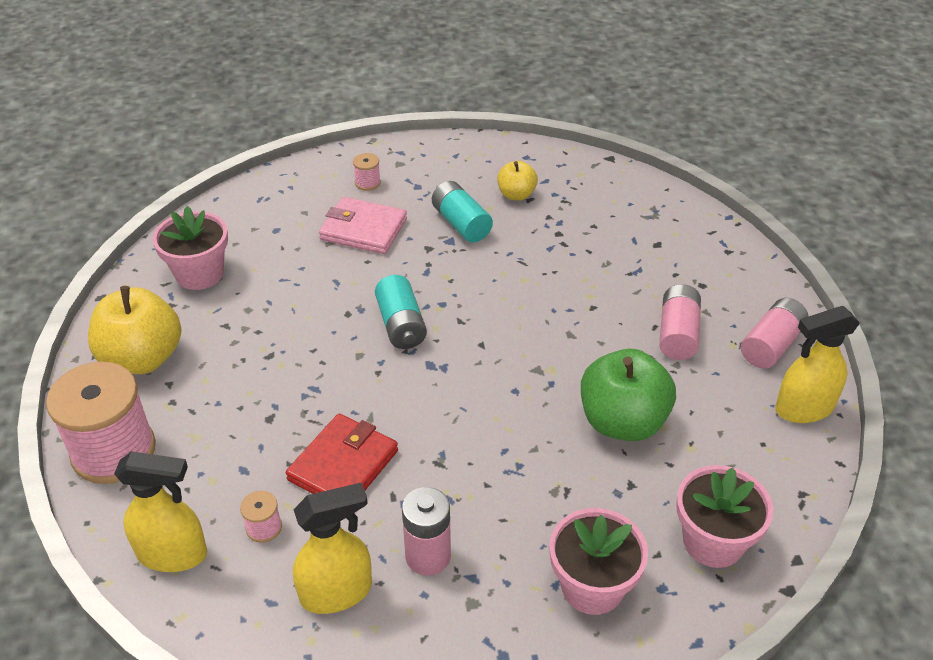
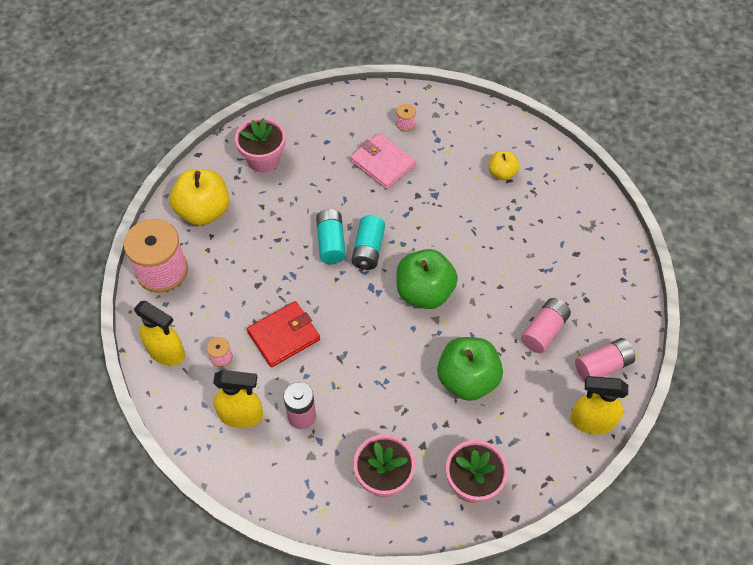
camera: 25 degrees right, 15 degrees up
(461, 223) = (450, 183): turquoise battery -> turquoise battery (331, 242)
(503, 345) = (424, 292): none -> green apple

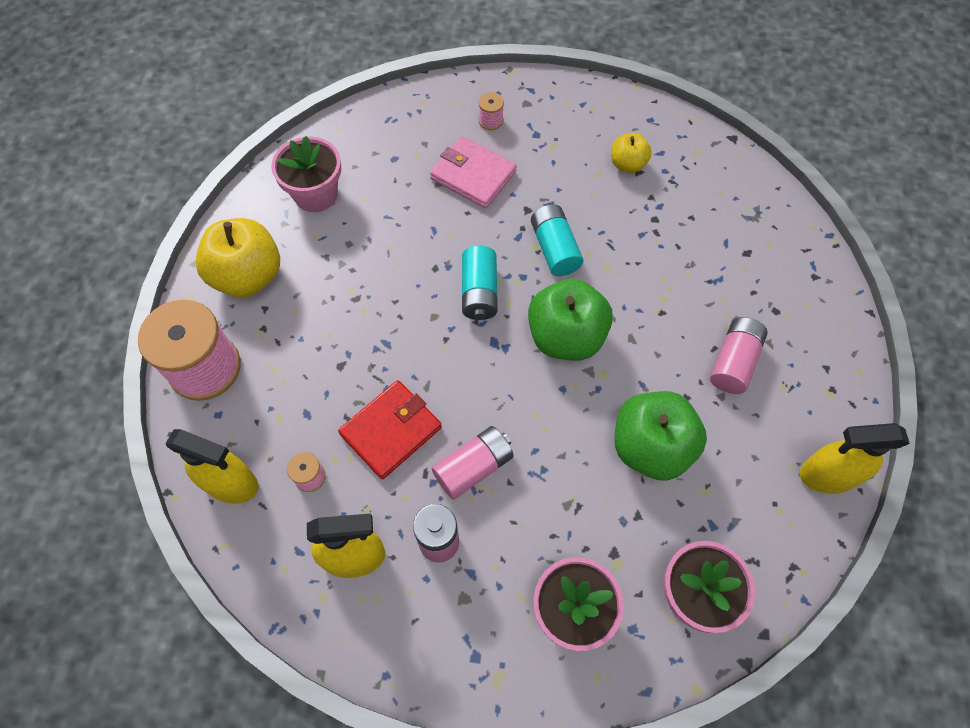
camera: 10 degrees left, 5 degrees up
(331, 242) = (428, 290): turquoise battery -> turquoise battery (554, 249)
(602, 366) = (820, 396): pink battery -> pink battery (473, 467)

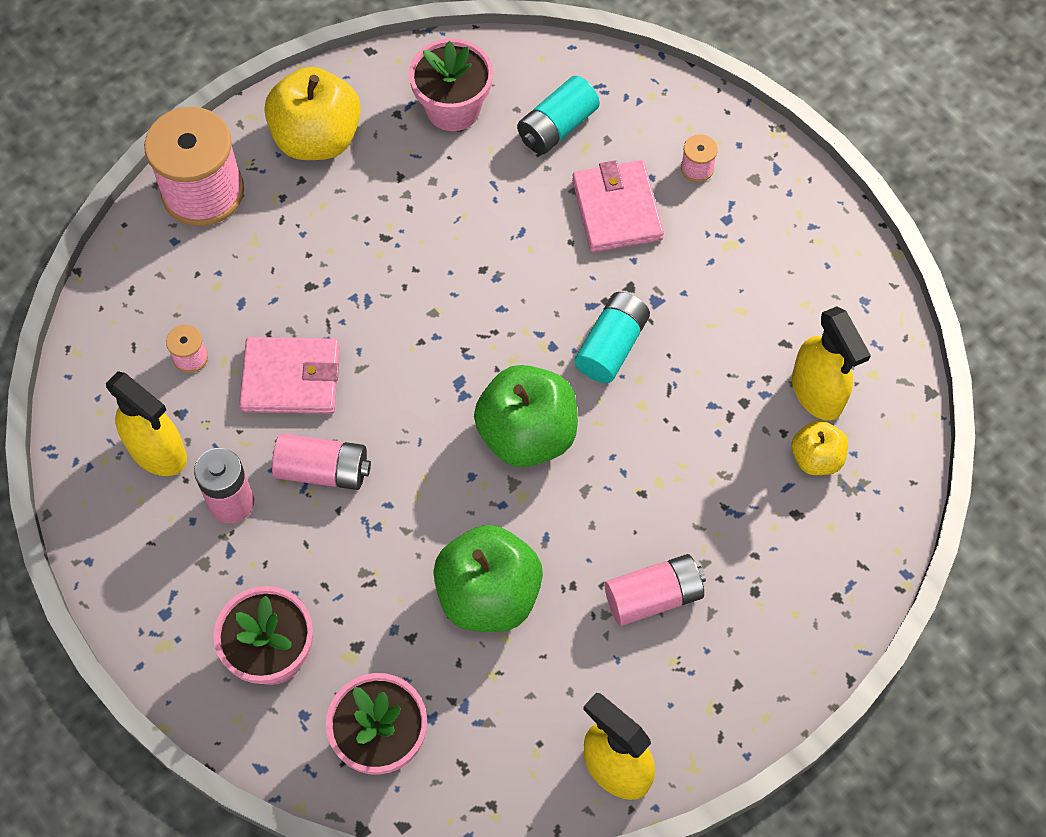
camera: 45 degrees right, 0 degrees up
(231, 483) = (128, 307): yellow spray bottle -> yellow spray bottle (817, 393)
(391, 431) = (291, 379): red wallet -> pink wallet
(479, 292) = (496, 326): turquoise battery -> turquoise battery (557, 127)
(627, 164) = (783, 326): yellow apple -> yellow apple (816, 458)

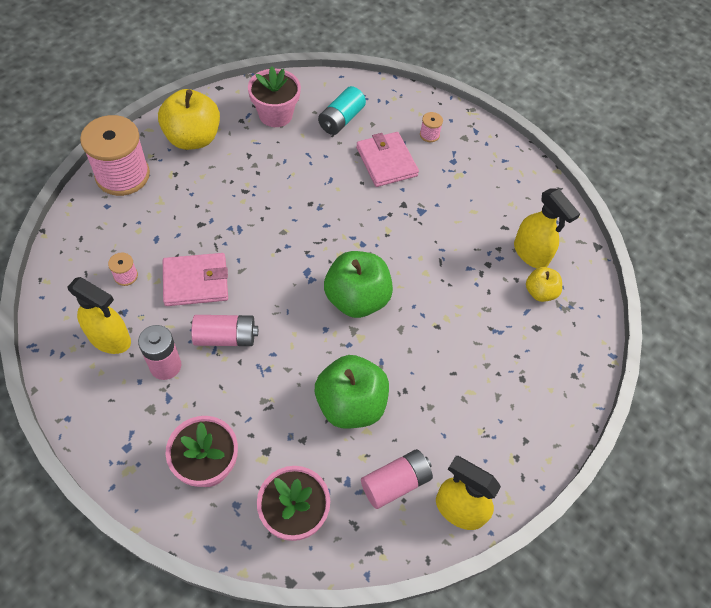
camera: 15 degrees left, 5 degrees down
(611, 346) = (399, 240): turquoise battery -> none
(653, 597) = (459, 391): pink battery -> pink battery (395, 483)

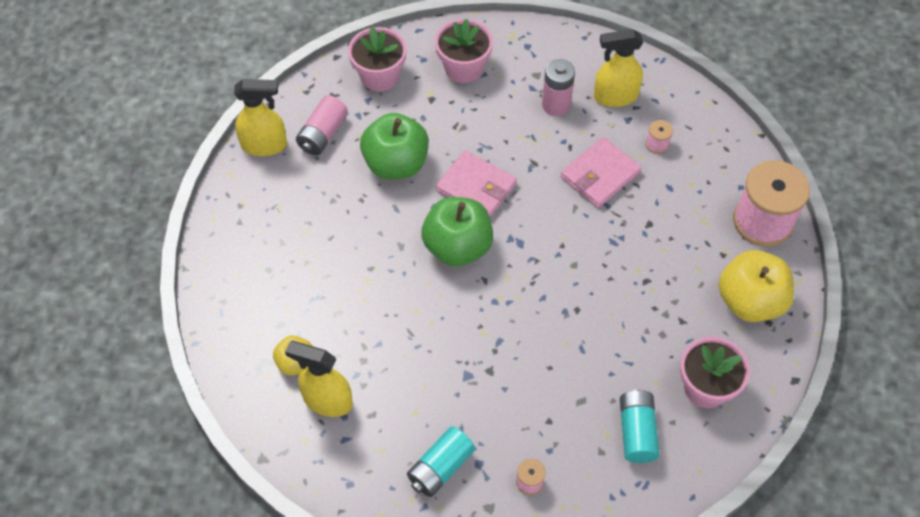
camera: 150 degrees right, 0 degrees up
(226, 337) = (533, 150): pink battery -> none
(386, 162) = (546, 410): pink wallet -> pink wallet (476, 187)
(479, 172) = (440, 468): none -> turquoise battery

